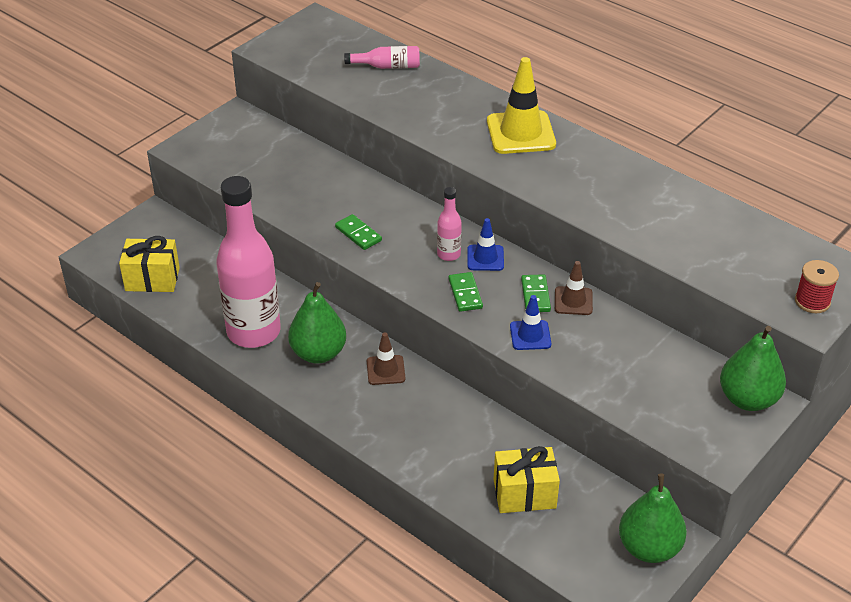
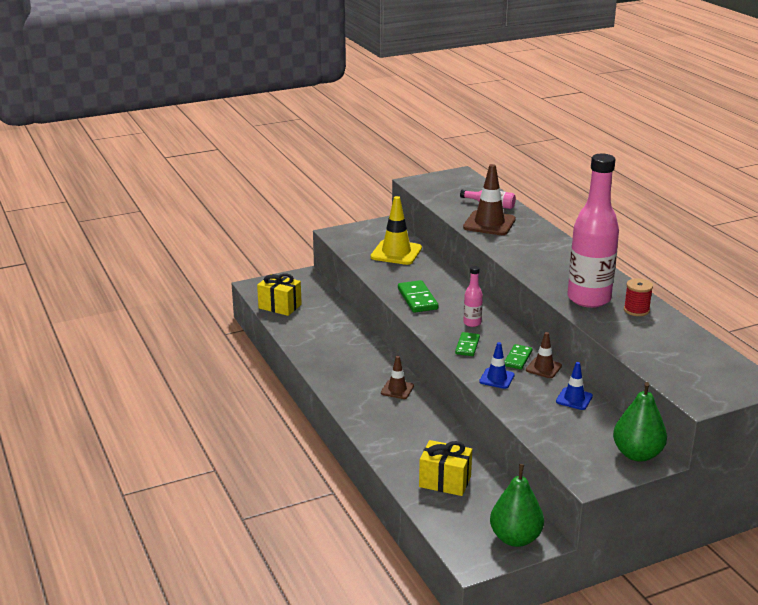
camera: 25 degrees right, 15 degrees down
(253, 332) = (324, 348): pink bottle -> pink bottle (589, 299)
(318, 353) = (358, 369): green pear -> none
(358, 234) = (417, 299): green domino -> green domino, size x1.52
(406, 100) = (489, 223): none -> brown traffic cone
(485, 258) = (497, 331): blue traffic cone -> blue traffic cone (574, 399)
(521, 133) = (557, 255): yellow traffic cone -> yellow traffic cone (396, 253)
(812, 301) = (710, 391): red spool -> red spool (636, 310)

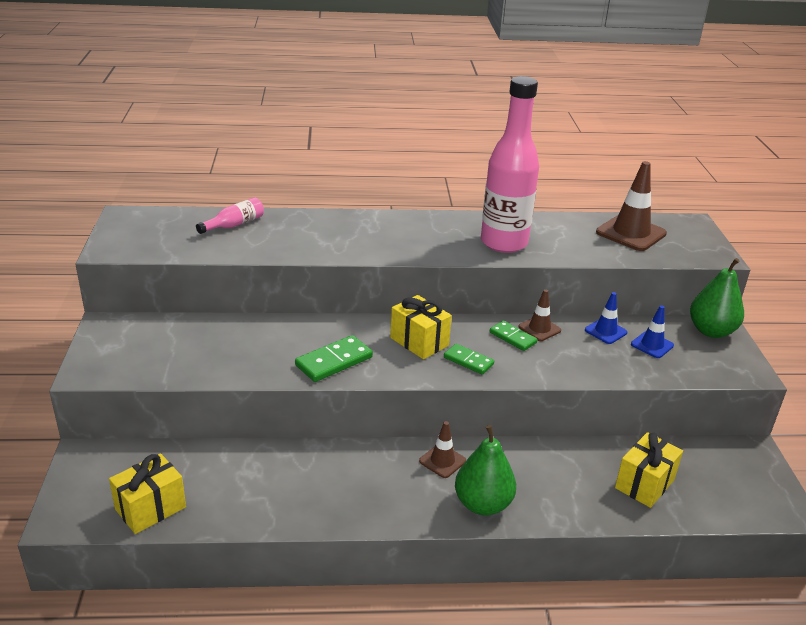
camera: 70 degrees left, 5 degrees up
(396, 253) = (198, 340): yellow traffic cone -> none
(417, 299) = (334, 361): green domino -> green domino turned 45 degrees counterclockwise
(472, 323) = (419, 342): pink bottle -> yellow gift
(489, 223) = (282, 240): brown traffic cone -> brown traffic cone (631, 233)
(497, 378) = (547, 364): blue traffic cone -> blue traffic cone (652, 345)
(515, 538) = (752, 467): green pear -> green pear (483, 504)
(636, 310) = (540, 228): red spool -> none

